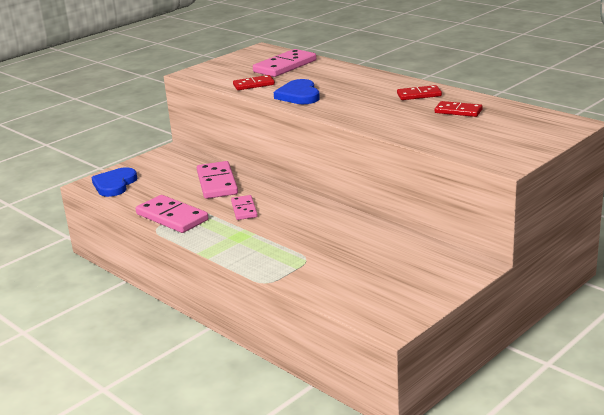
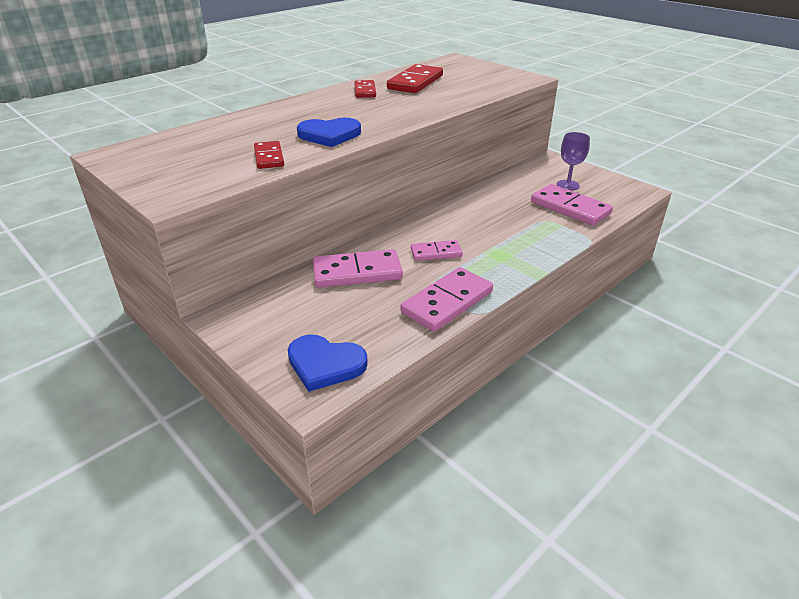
camera: 90 degrees left, 10 degrees up
(285, 66) = (210, 141): pink domino -> pink domino (570, 208)
(396, 275) = (568, 185): none -> purple goblet
(458, 111) = (415, 82): red domino -> red domino, size x1.68

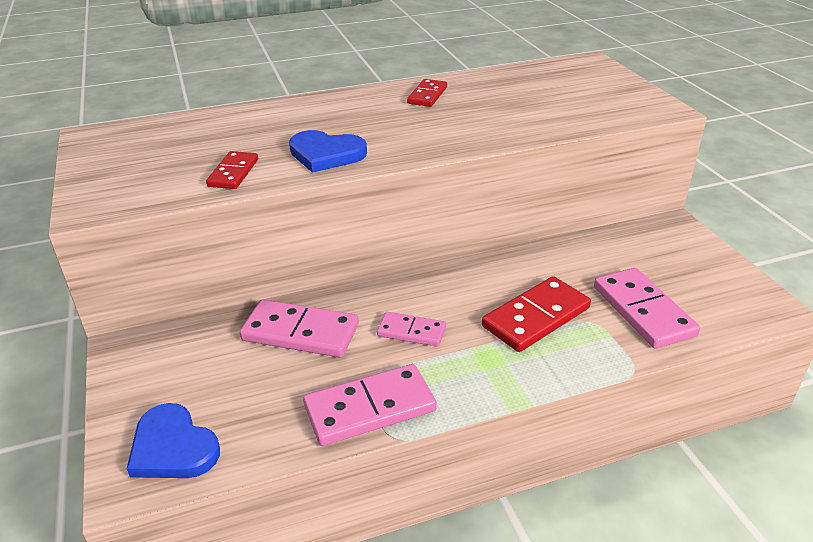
camera: 25 degrees right, 0 degrees up
(415, 82) = (501, 92): red domino -> red domino (536, 317)
(568, 185) = (668, 273): purple goblet -> none

